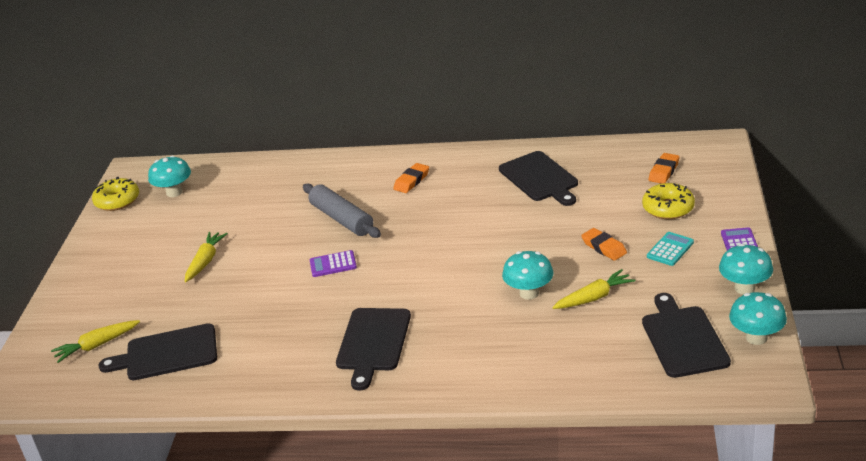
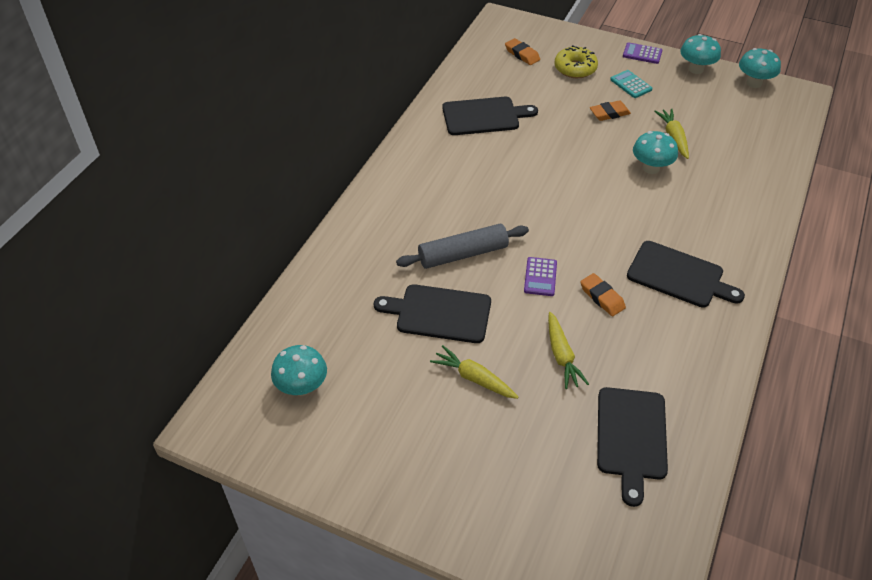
camera: 75 degrees left, 15 degrees up
(97, 345) = (588, 504): yellow carrot -> yellow carrot (561, 356)
(117, 201) = (276, 450): yellow donut -> none
(411, 181) = (429, 191): orange eraser -> orange eraser (602, 297)
(683, 339) = (742, 113): black cutting board -> black cutting board (439, 313)

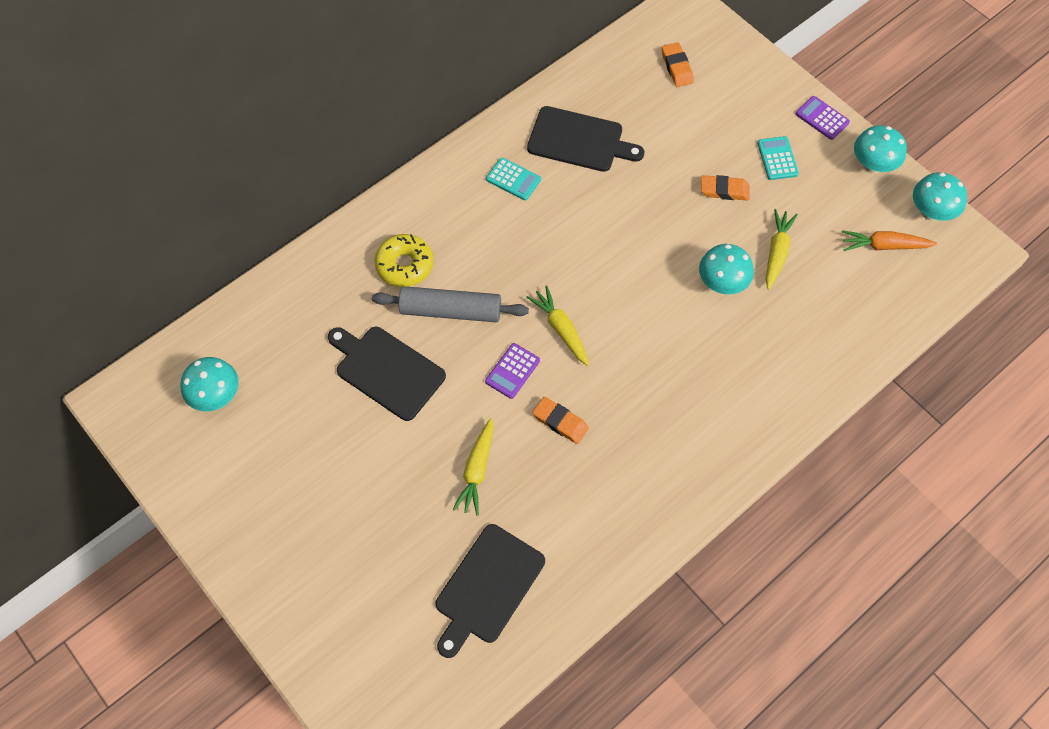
camera: 25 degrees right, 15 degrees up
(452, 155) = (513, 179): none -> turquoise calculator
(474, 378) = (378, 457): yellow carrot -> yellow carrot (561, 329)
(575, 68) = (726, 111): yellow donut -> yellow donut (405, 265)
(602, 297) = (560, 422): orange eraser -> orange eraser turned 45 degrees counterclockwise
(679, 276) = (658, 431): black cutting board -> none
(740, 111) = (884, 246): none -> orange carrot

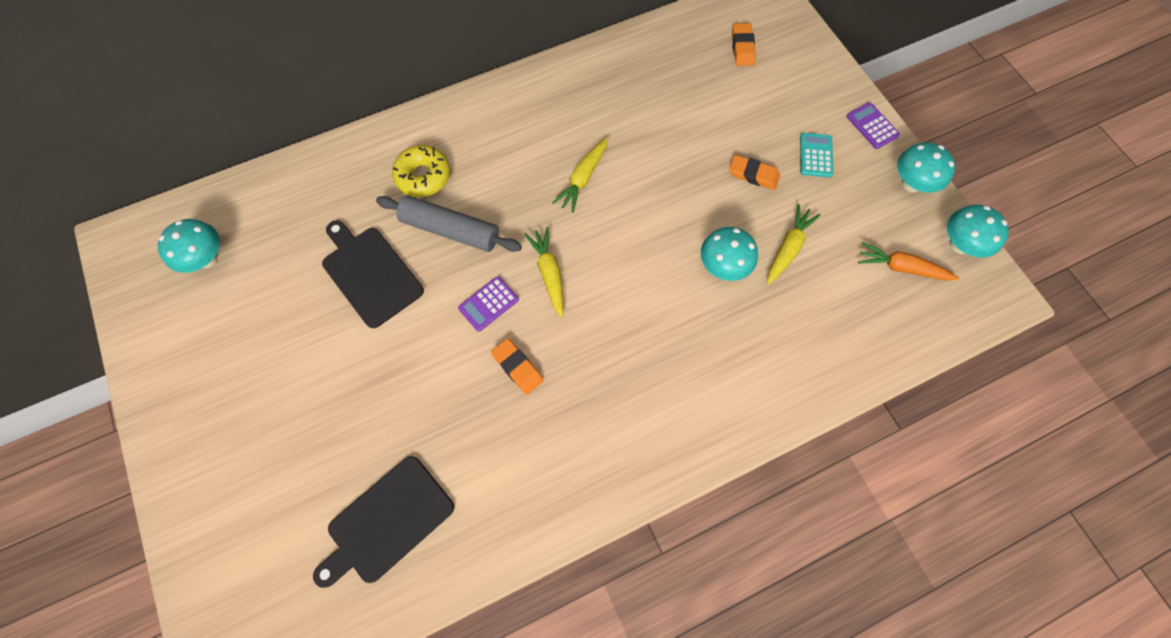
camera: 15 degrees right, 5 degrees up
(477, 470) = (419, 395): yellow carrot -> yellow carrot (583, 178)
(513, 179) = (552, 118): turquoise calculator -> none
(579, 140) = (627, 96): black cutting board -> none

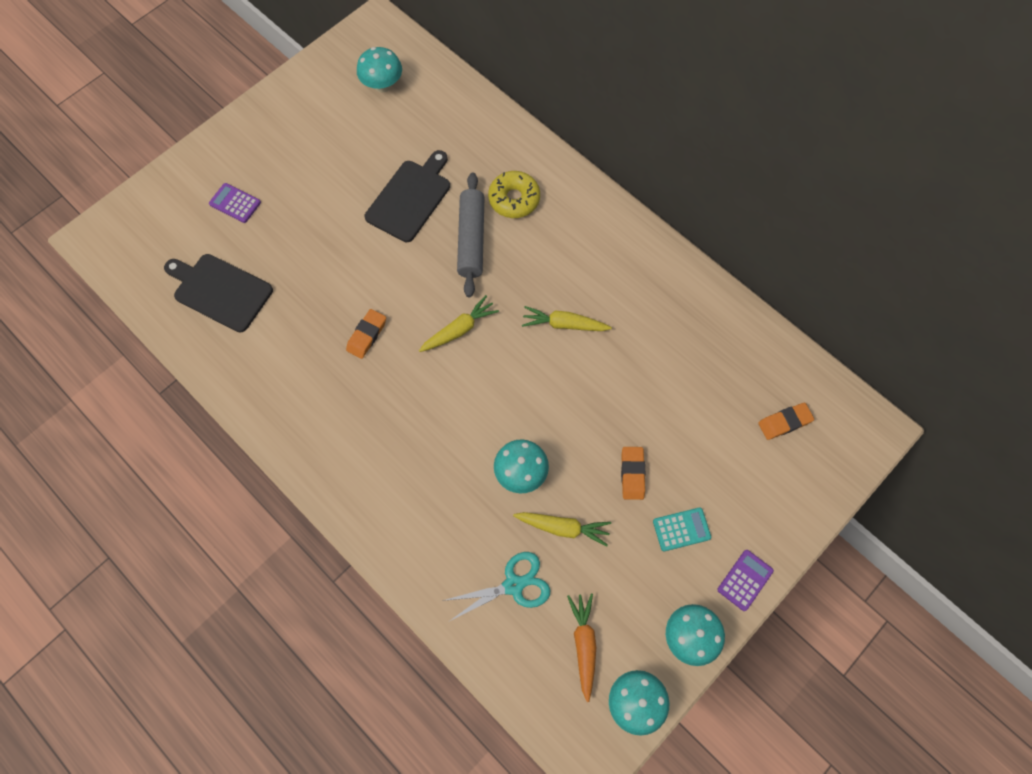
camera: 70 degrees right, 0 degrees up
(488, 304) = (415, 293): purple calculator -> purple calculator (235, 203)
(832, 308) = (514, 585): none -> turquoise scissors

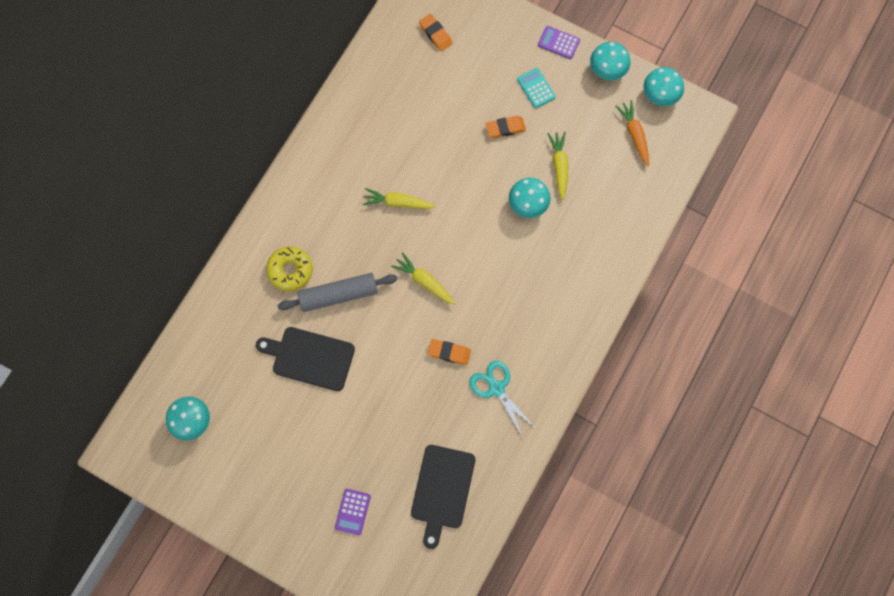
camera: 105 degrees left, 5 degrees up
(514, 585) = (610, 189): turquoise scissors -> turquoise scissors (496, 388)
(564, 324) = (398, 203): yellow carrot -> yellow carrot turned 105 degrees clockwise
(584, 644) = (634, 135): orange carrot -> orange carrot turned 90 degrees clockwise

